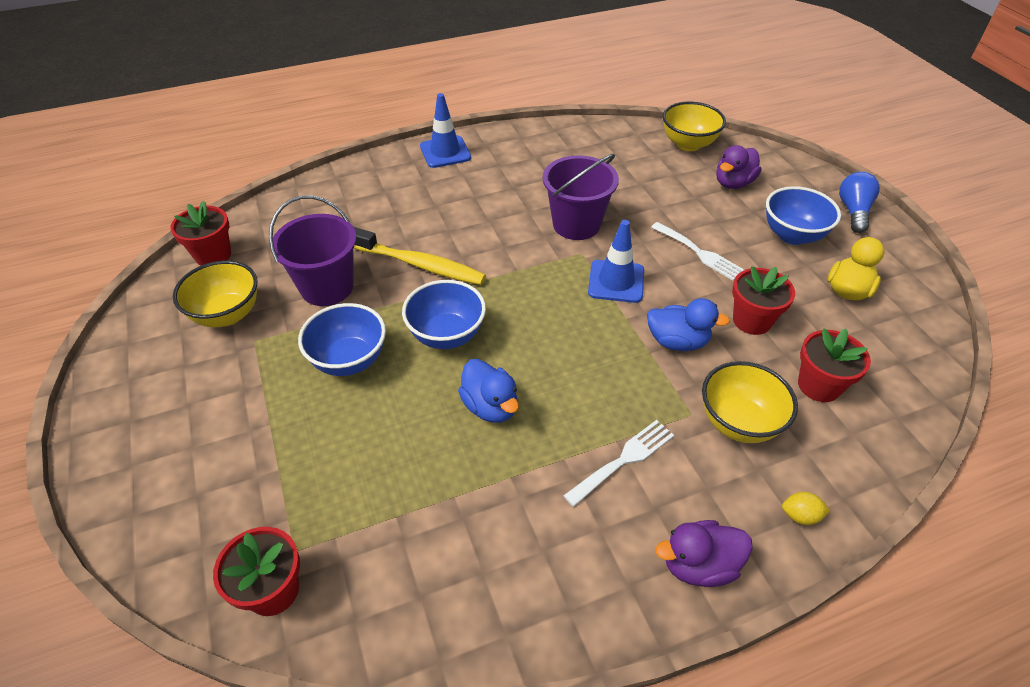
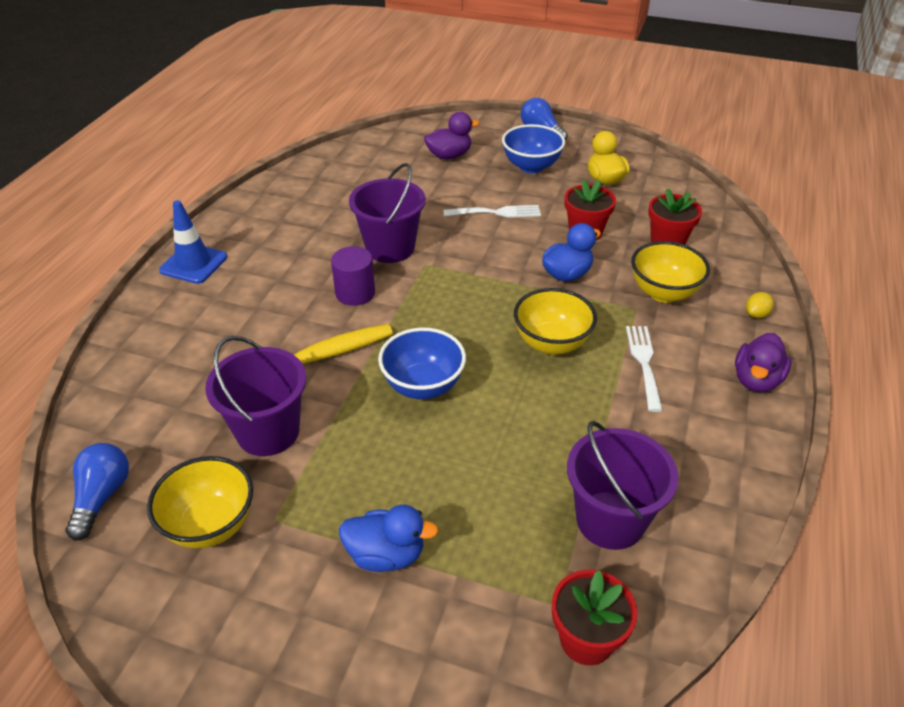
camera: 50 degrees left, 5 degrees down
(213, 255) = (102, 497): red flower pot -> blue light bulb
(349, 360) = (381, 462): blue bowl -> none
(409, 538) = (610, 520): none -> purple bucket
(490, 406) = (526, 402): blue duck -> blue duck (386, 555)
(504, 239) = (355, 293): none -> purple cylinder
(616, 281) = (476, 266): blue traffic cone -> none
(688, 144) = (380, 146): yellow bowl -> yellow bowl (551, 343)
(733, 183) = (449, 155): purple duck -> purple duck turned 105 degrees counterclockwise

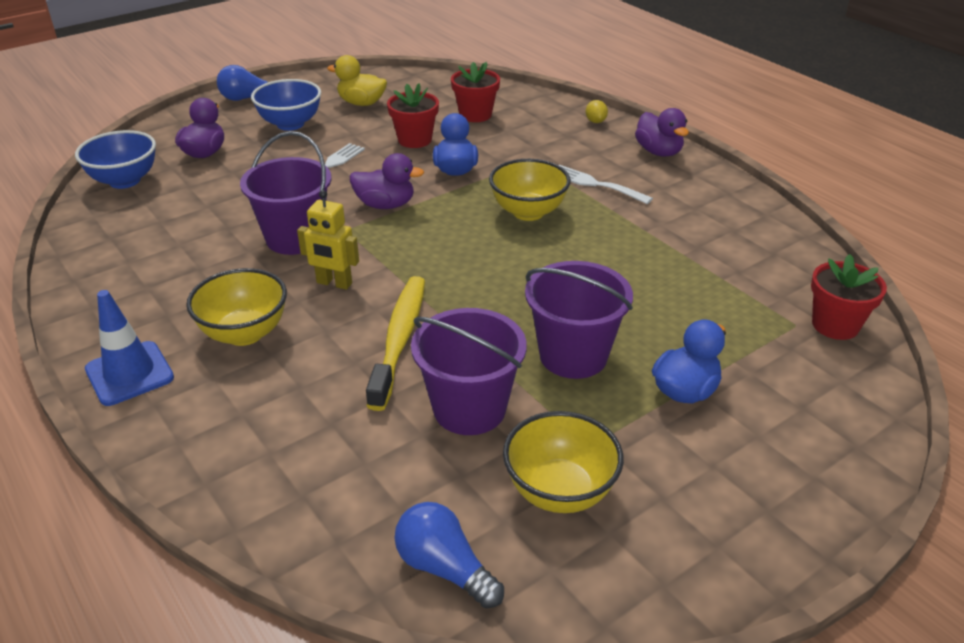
camera: 55 degrees left, 5 degrees down
(355, 293) = (334, 283): purple cylinder -> yellow robot
(423, 386) = (507, 294): blue bowl -> blue bowl (125, 181)
(476, 265) = (385, 205): none -> purple duck
(610, 520) = (736, 267): purple bucket -> purple bucket (573, 356)
(663, 293) = (530, 142): yellow bowl -> yellow bowl (244, 333)

